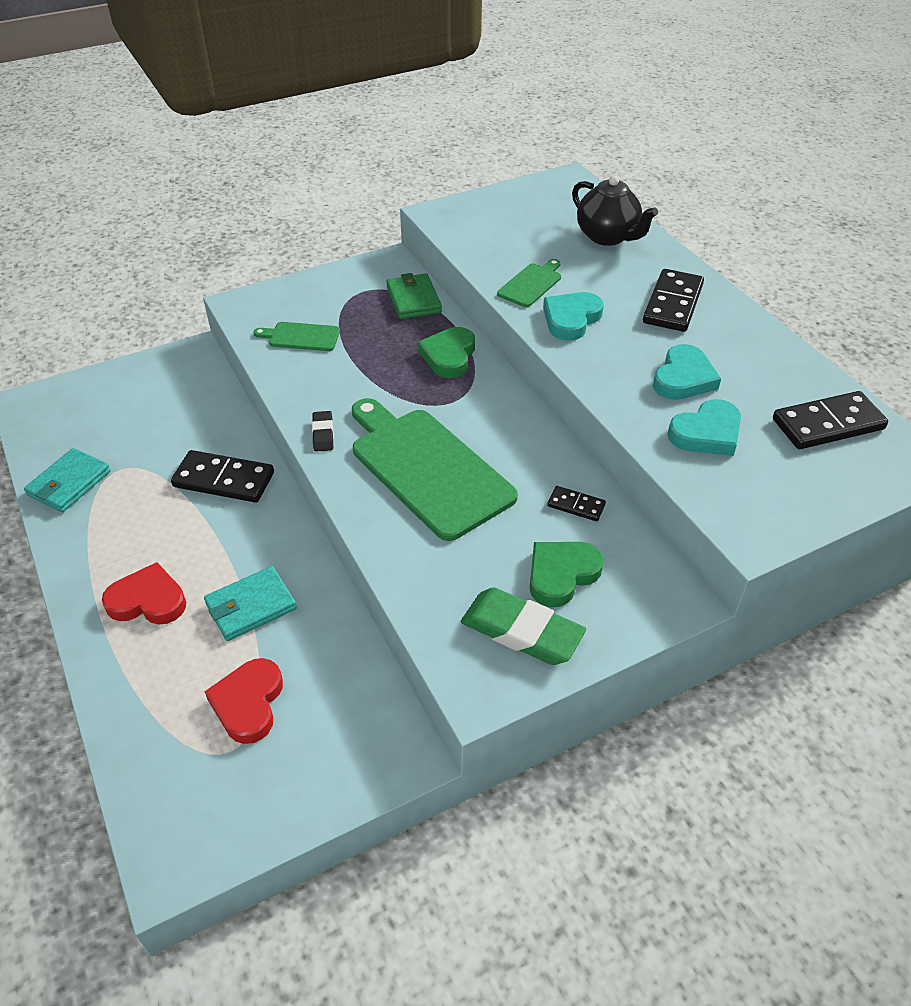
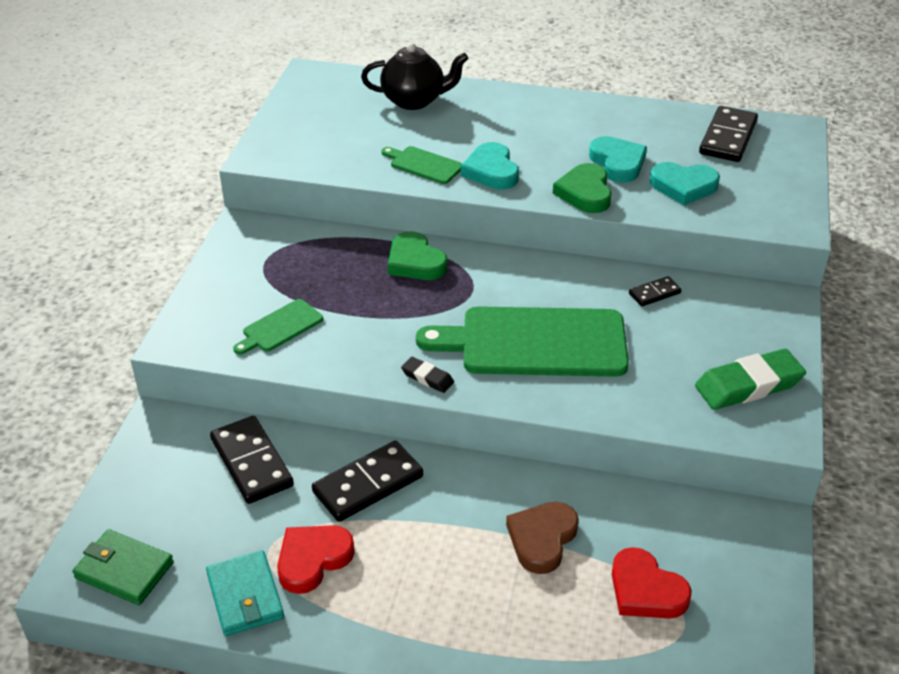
camera: 50 degrees left, 5 degrees down
(148, 600) = (467, 604): red heart -> red heart (313, 559)
(251, 606) = (542, 539): turquoise wallet -> brown heart
(413, 300) = (316, 241): green wallet -> green wallet (124, 570)
(531, 284) = (423, 165): green cutting board -> green cutting board turned 45 degrees counterclockwise
(561, 574) = (714, 337): green heart -> green heart (585, 193)
(673, 304) = (533, 120): black domino -> black domino (252, 462)
(706, 433) = (683, 186): turquoise heart -> turquoise heart turned 90 degrees clockwise

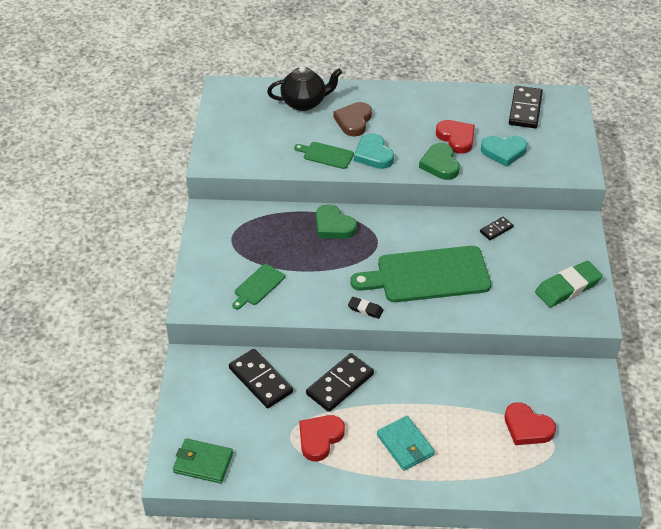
camera: 10 degrees left, 5 degrees up
(245, 596) = (285, 467): turquoise wallet -> turquoise wallet (405, 445)
(542, 539) = (457, 404): brown heart -> brown heart (353, 121)
(617, 163) = (456, 138): turquoise heart -> red heart

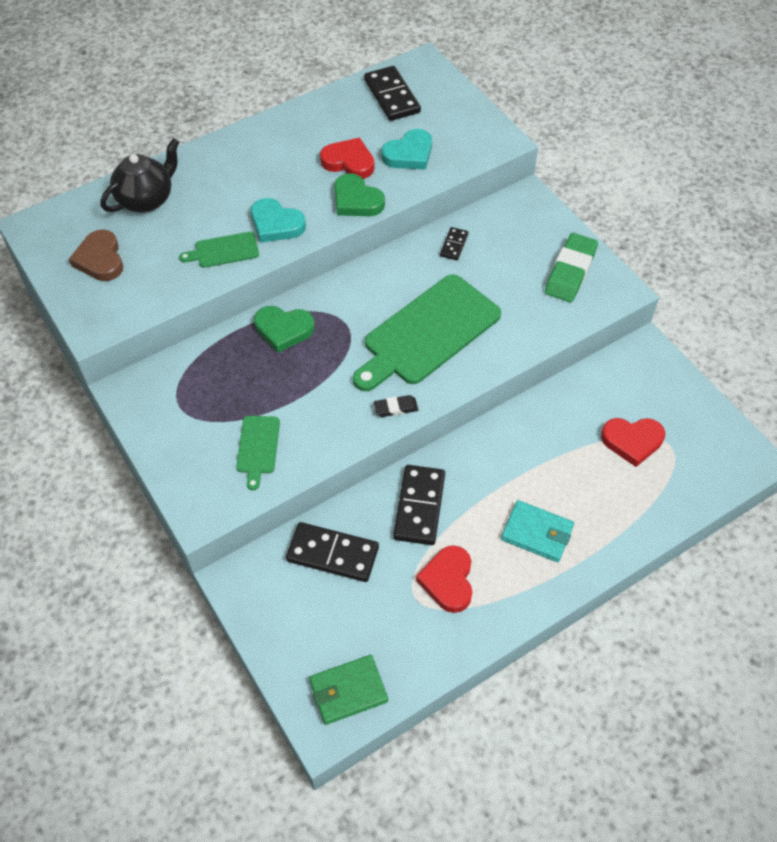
camera: 35 degrees left, 10 degrees up
(353, 121) = (221, 195): brown heart -> brown heart (100, 259)

